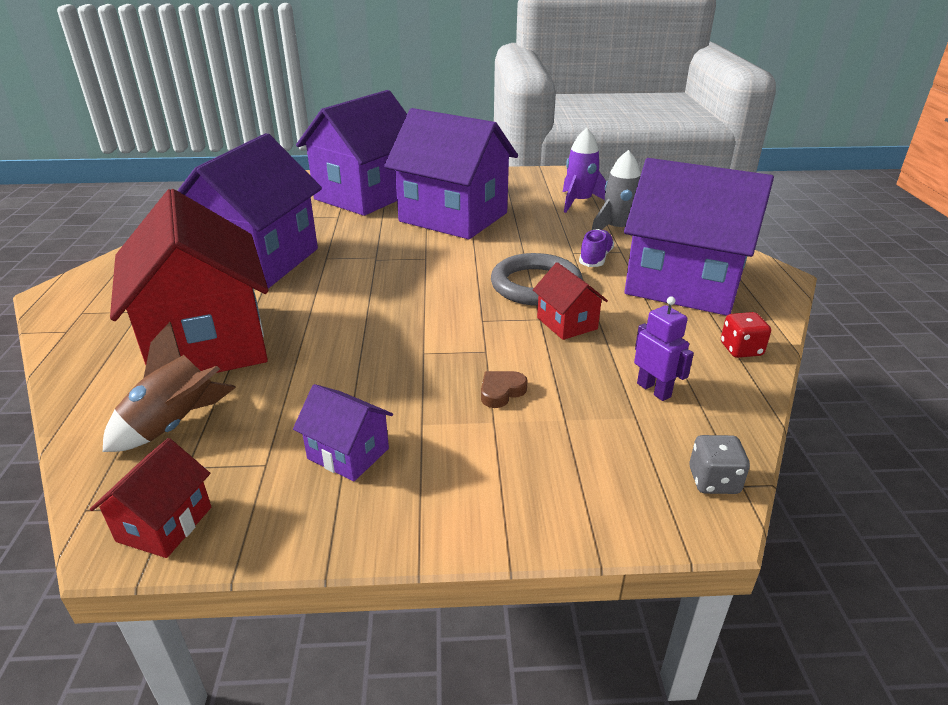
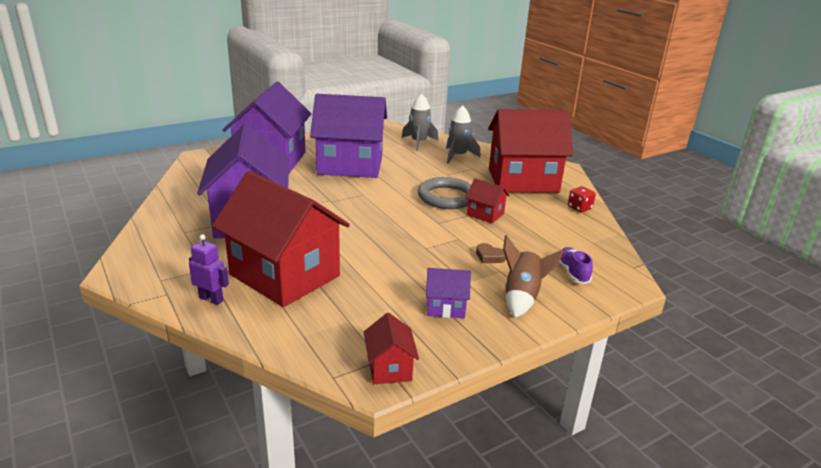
camera: 30 degrees left, 5 degrees down
(175, 425) = (328, 323): brown rocket -> brown rocket (522, 297)
(501, 392) = (489, 257): brown heart -> brown heart turned 75 degrees counterclockwise
(579, 202) = (418, 142): purple rocket -> grey rocket
(595, 258) = (463, 175): purple shoe -> purple shoe (572, 273)
(654, 390) = (559, 237): purple robot -> purple robot (211, 299)
(684, 284) = (523, 181): purple house -> red house
(713, 481) = (621, 269): grey dice -> none

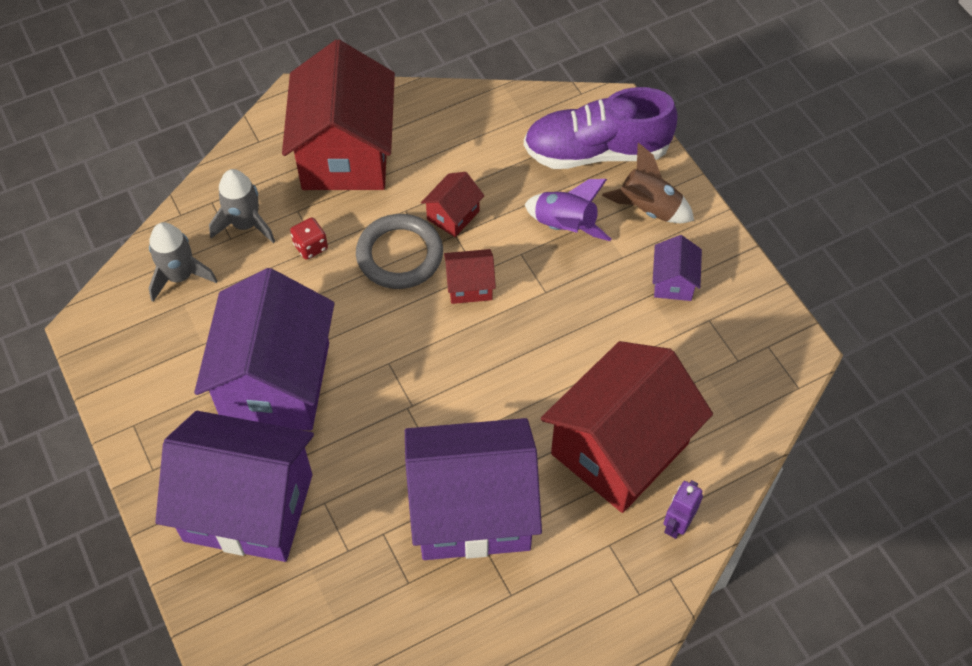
camera: 85 degrees left, 30 degrees up
(389, 368) = (779, 339): red house -> red house (469, 286)
(489, 257) = (565, 226): brown heart -> purple rocket
(572, 273) = (596, 152): purple shoe -> purple shoe, size x2.26
(579, 208) = (434, 107): red dice -> red dice (310, 246)

